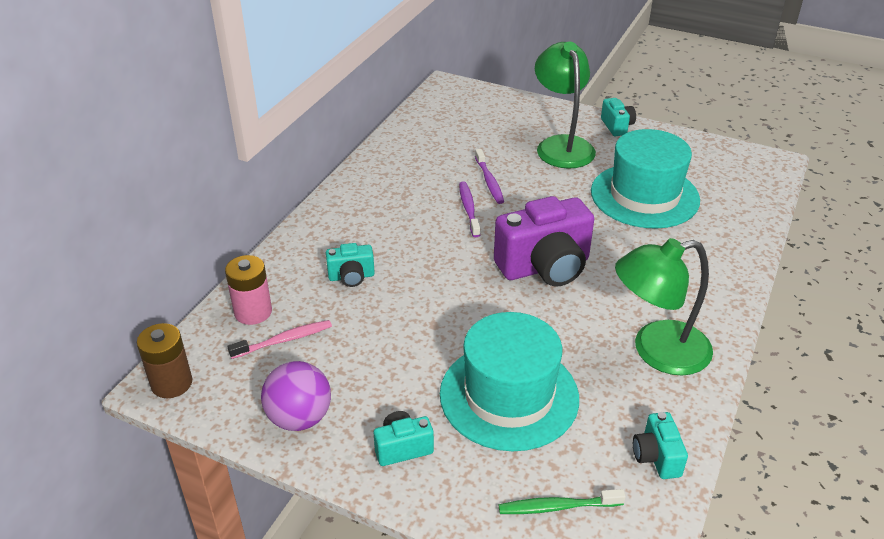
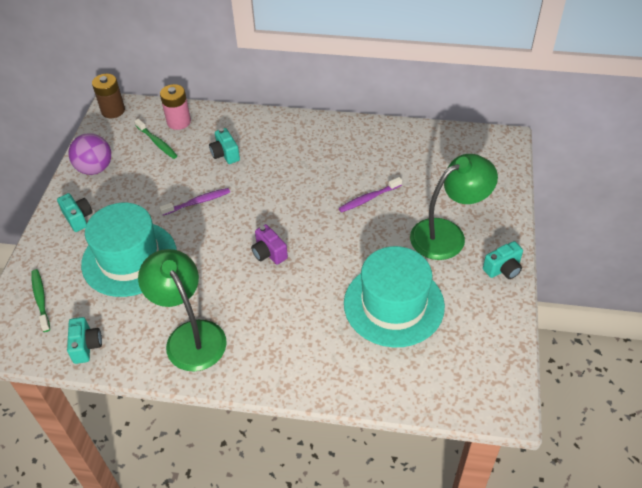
camera: 75 degrees right, 10 degrees up
(284, 340) = (157, 142): pink toothbrush -> green toothbrush
(469, 209) = (325, 195): purple toothbrush -> purple toothbrush (197, 202)
(545, 267) = (269, 253): purple camera -> purple camera, size x0.49
(656, 457) = (86, 346): turquoise camera -> turquoise camera turned 105 degrees clockwise

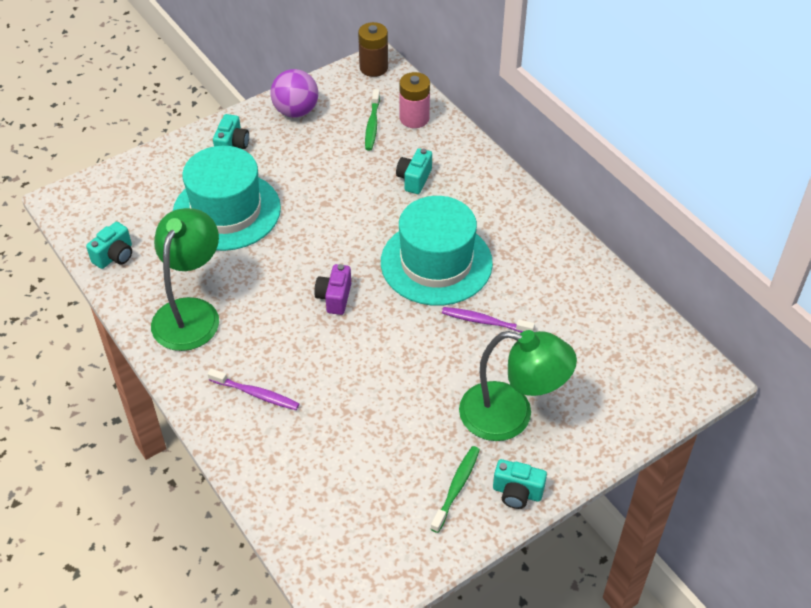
camera: 45 degrees right, 0 degrees up
(41, 299) = (129, 192): green toothbrush -> green toothbrush (456, 488)
(197, 202) = (336, 205): purple toothbrush -> purple toothbrush (256, 394)
(393, 304) = (375, 432): turquoise hat -> turquoise hat (436, 263)

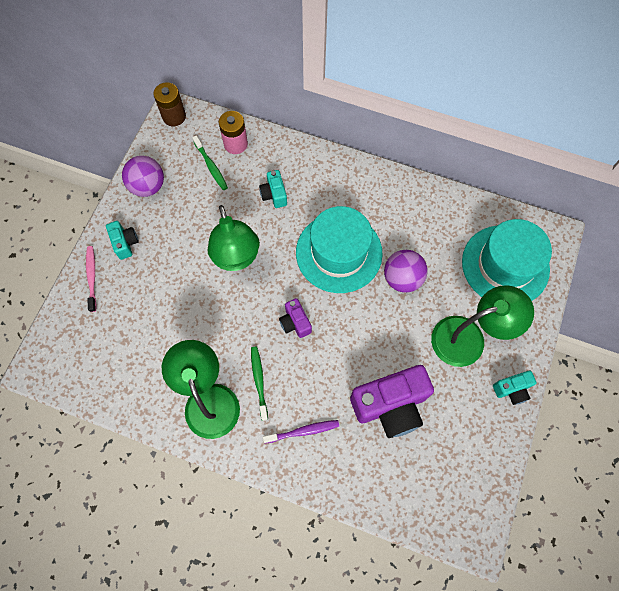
camera: 35 degrees left, 20 degrees up
(115, 256) = (116, 389): turquoise camera -> none
(177, 157) = (92, 277): none -> pink toothbrush
(226, 211) = (166, 300): turquoise hat -> turquoise hat (505, 265)
(326, 212) = (236, 258): none -> green lamp
(366, 426) = (390, 405): none -> purple camera
(456, 488) = (476, 411): green toothbrush -> green toothbrush (259, 381)
(485, 322) = (402, 278): purple toothbrush -> purple ball

